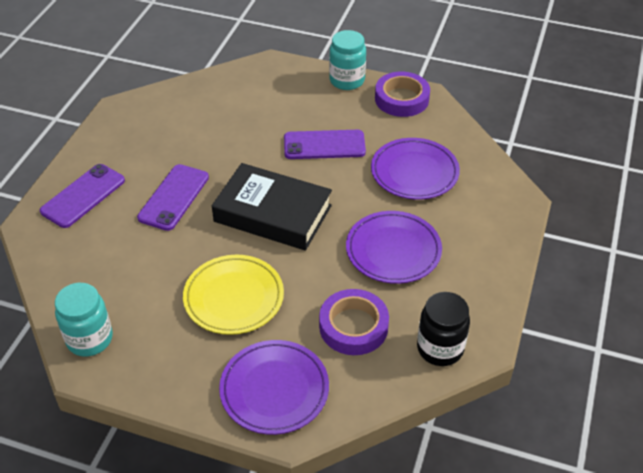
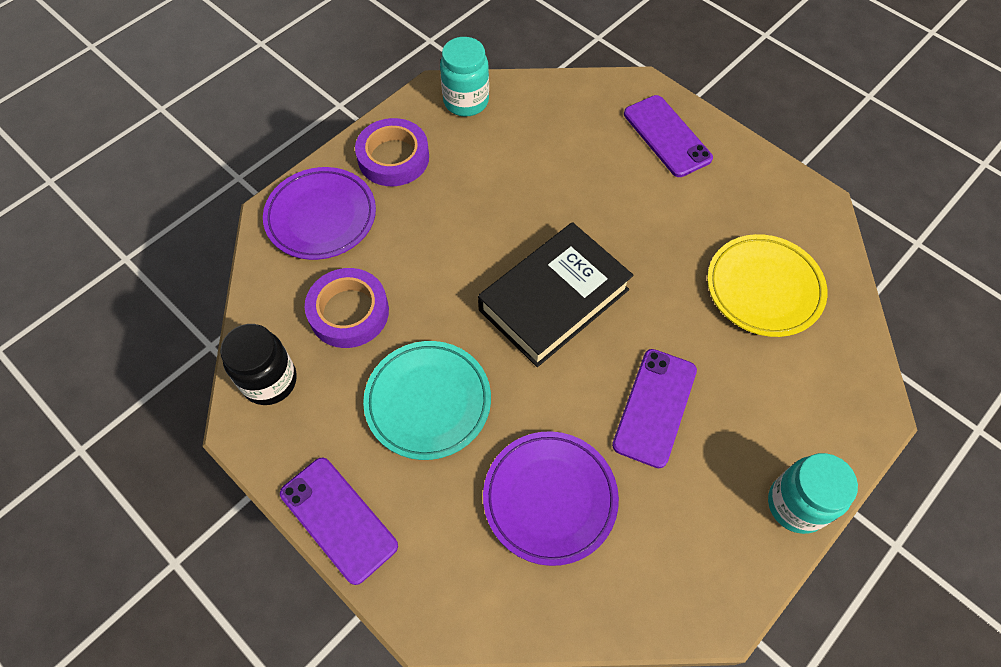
camera: 115 degrees right, 15 degrees up
(174, 197) = (627, 213): purple phone -> purple phone (338, 519)
(234, 298) = (450, 221): yellow plate -> yellow plate (764, 288)
(393, 251) = (428, 402): purple plate -> turquoise plate
(401, 99) = (721, 567): purple tape -> purple tape (393, 157)

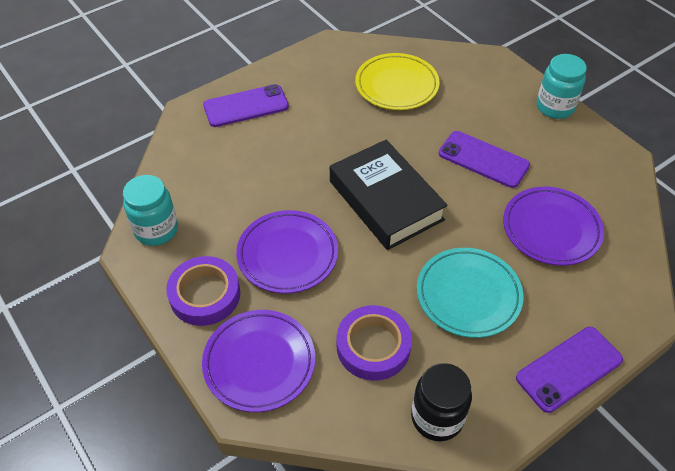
camera: 80 degrees left, 10 degrees down
(455, 216) = (287, 255): none -> purple plate

